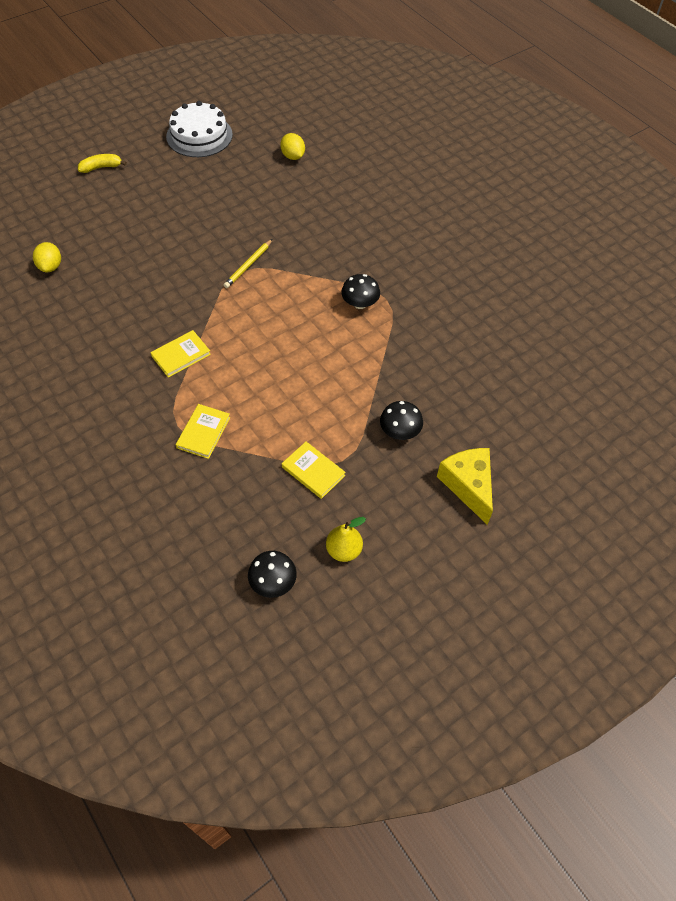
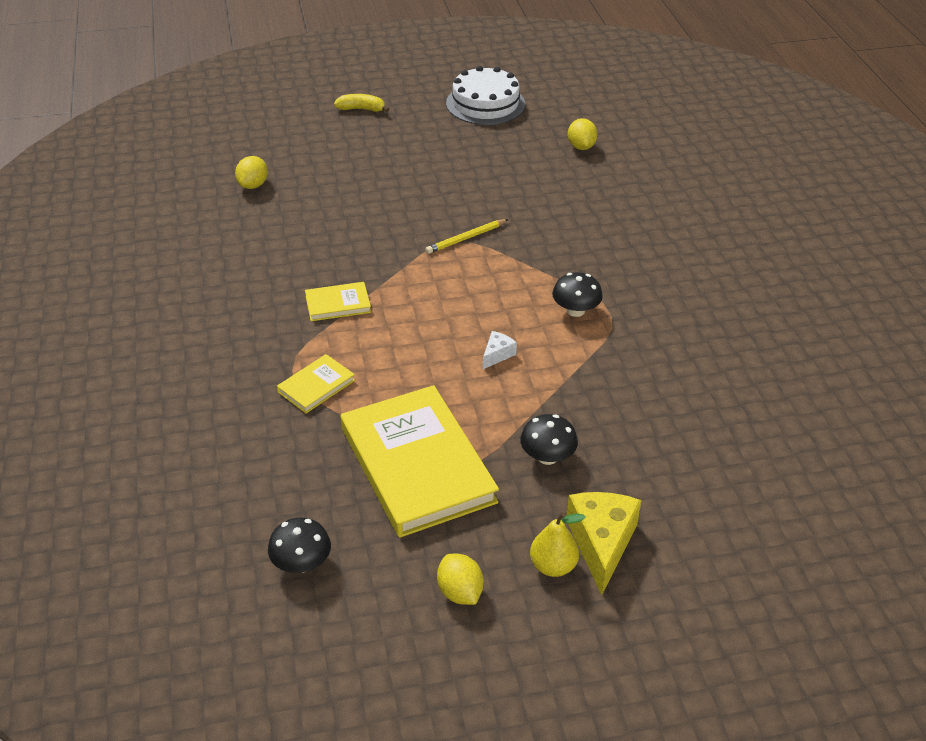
camera: 25 degrees right, 15 degrees down
(313, 471) = (417, 465): yellow book -> yellow book, size x2.25
(323, 359) = (497, 355): none -> white cheese
(344, 550) = (404, 559): yellow pear -> yellow pear (553, 566)
(394, 560) = (460, 592): none -> yellow lemon

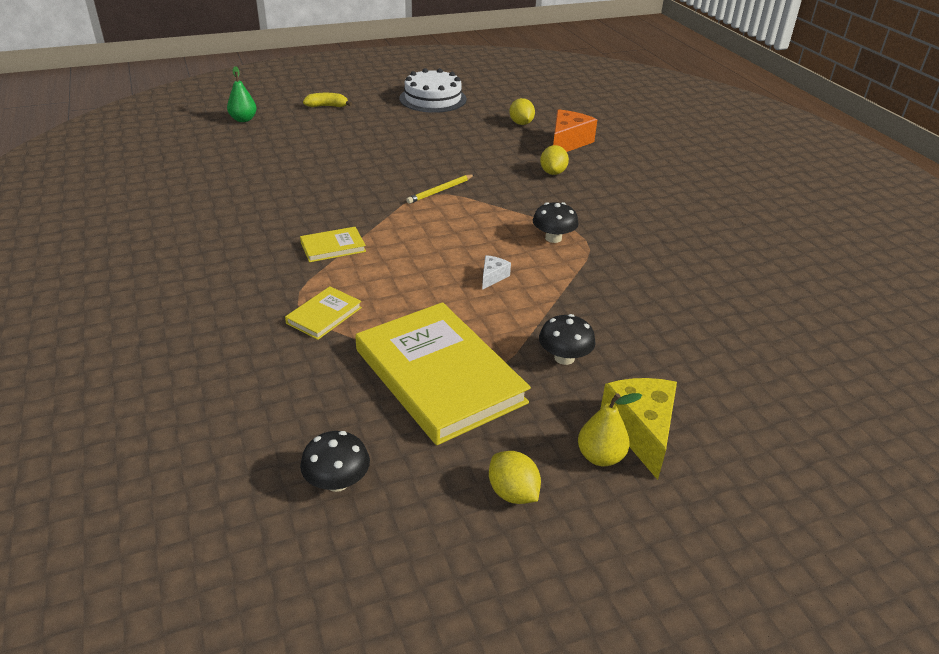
camera: 10 degrees left, 5 degrees down
(253, 185) = (238, 162): yellow lemon -> yellow lemon (553, 172)
(266, 124) = (243, 119): none -> green pear
(628, 179) = (567, 142): none -> orange cheese

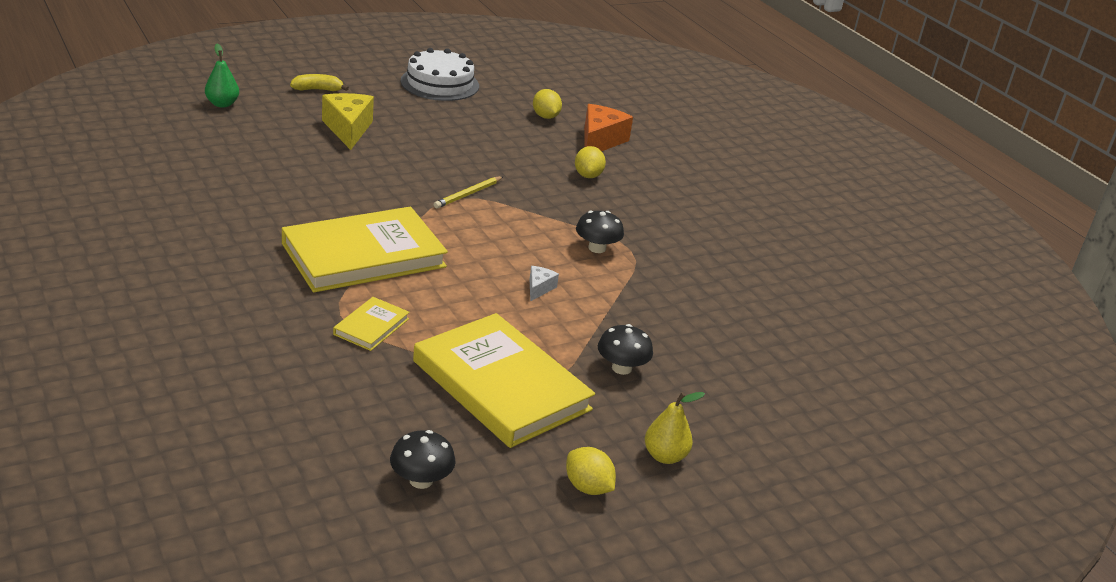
camera: 10 degrees left, 5 degrees down
(333, 247) = (364, 255): yellow book -> yellow book, size x2.25
(641, 430) = (700, 433): yellow cheese -> yellow cheese (348, 129)

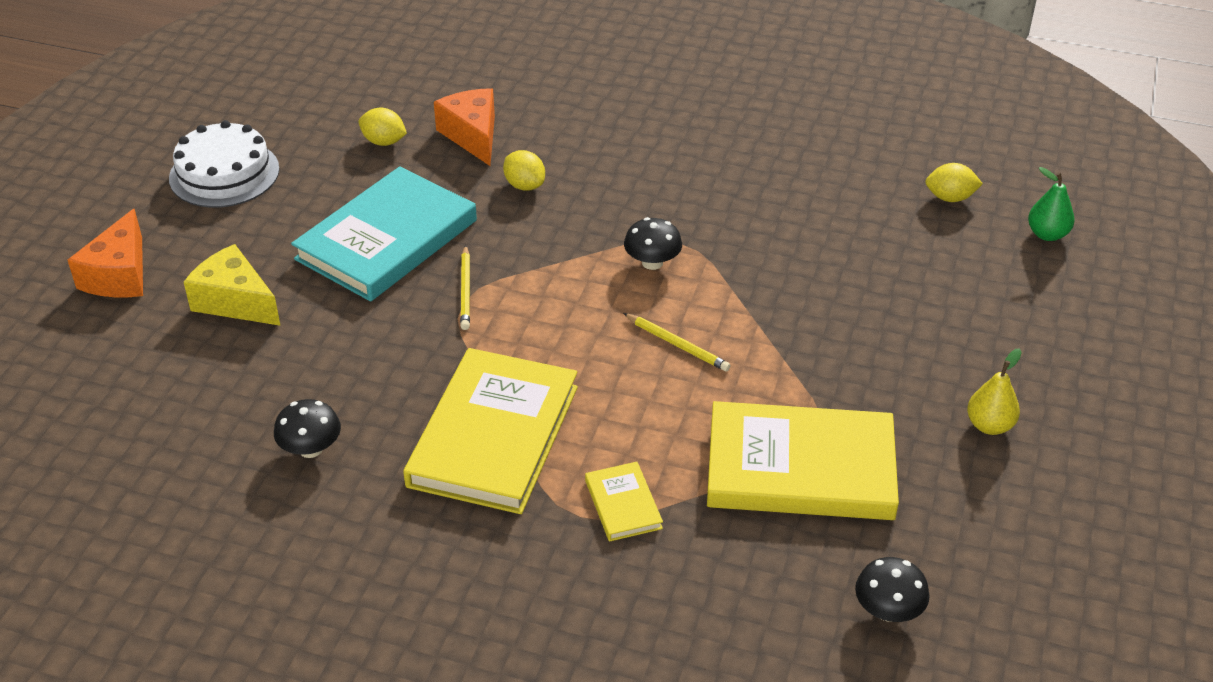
camera: 40 degrees left, 10 degrees up
(222, 104) = (54, 372): green pear -> green pear (1047, 234)
(317, 90) = (119, 275): yellow banana -> orange cheese
(468, 152) = (387, 240): none -> turquoise book
(539, 288) = (677, 344): white cheese -> yellow pencil
(587, 487) = (989, 503): yellow lemon -> yellow lemon (950, 198)
(621, 368) = (848, 370): black mushroom -> black mushroom (310, 449)

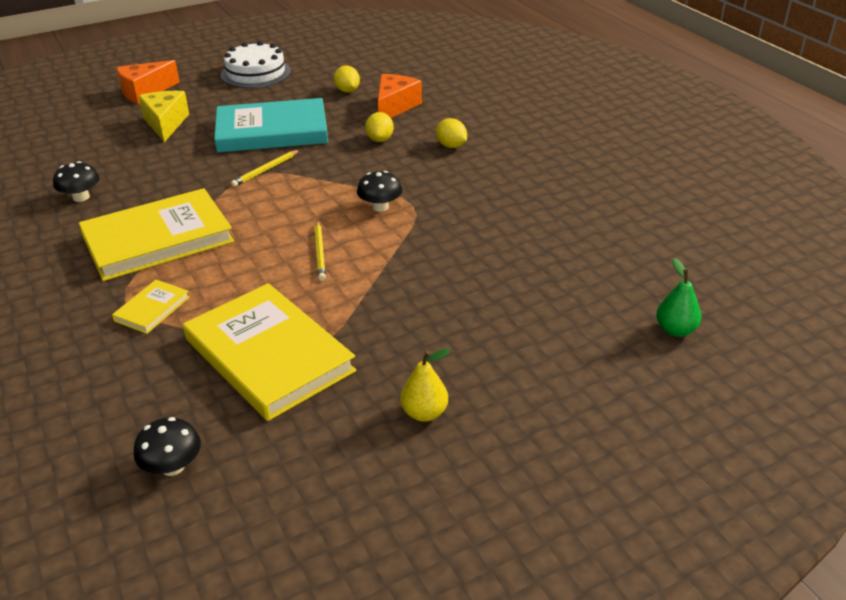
camera: 45 degrees right, 5 degrees down
(950, 198) = (635, 271): yellow lemon -> yellow lemon (451, 146)

